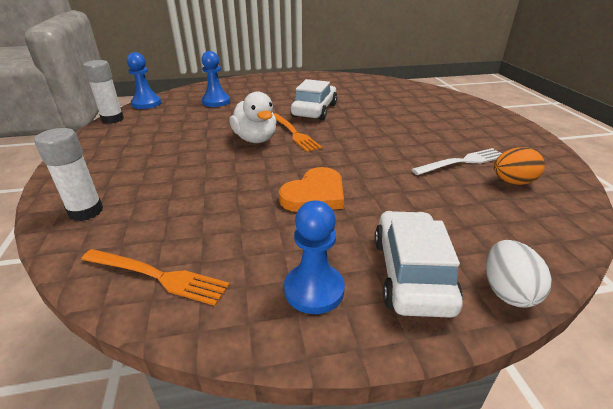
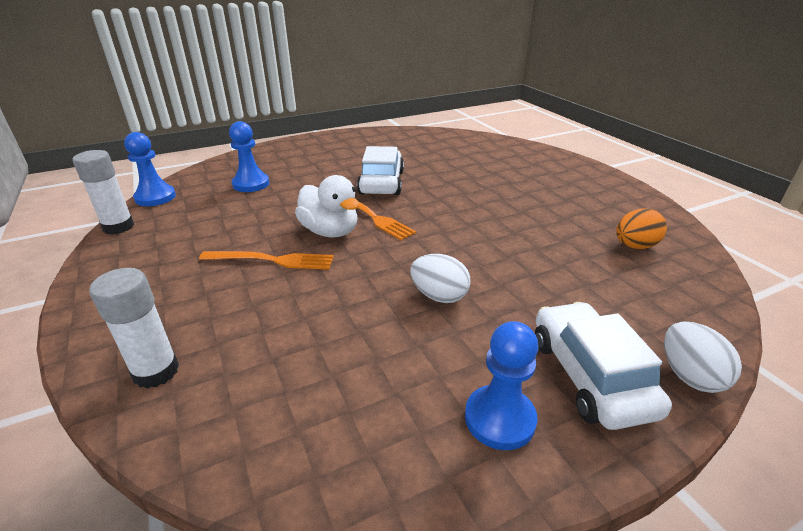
camera: 15 degrees left, 0 degrees up
(158, 276) = (306, 443): orange fork -> orange fork (272, 260)
(315, 195) = (439, 296): orange heart -> white egg
(462, 162) = (575, 229): white fork -> none

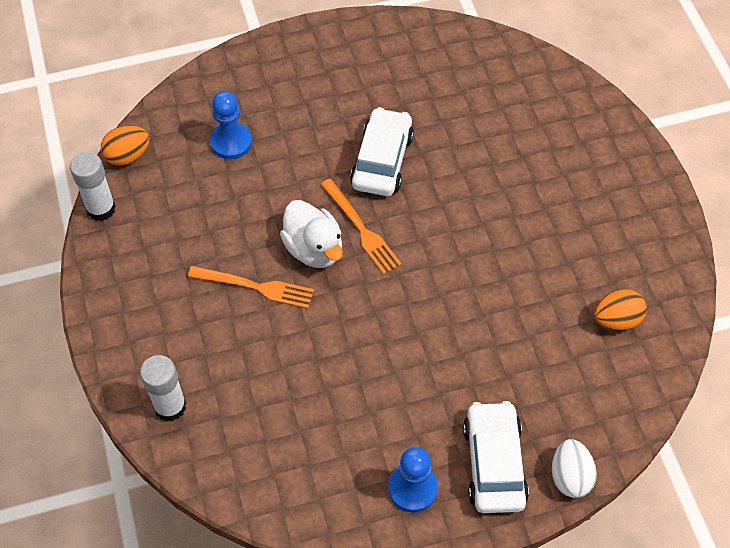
camera: 10 degrees right, 25 degrees up
(155, 197) = (128, 156): blue pawn -> orange egg
(439, 296) = (401, 360): white egg -> none

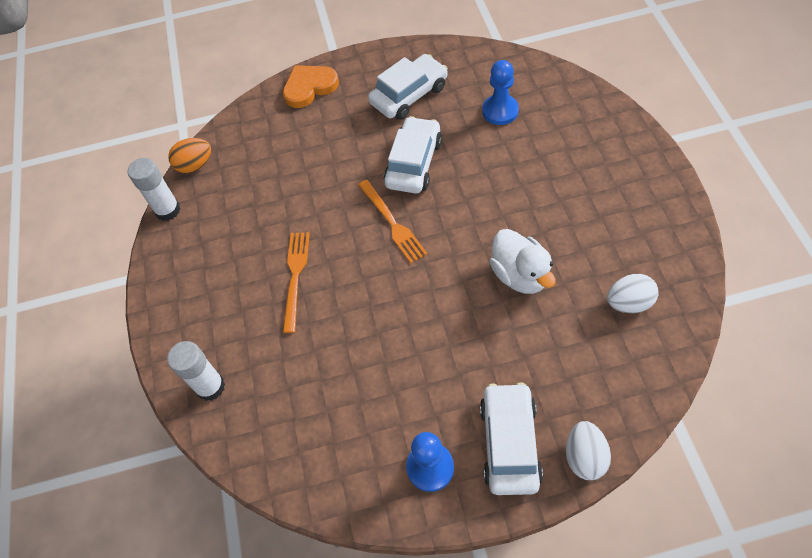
camera: 10 degrees right, 0 degrees up
(231, 142) = (283, 151): blue pawn -> blue pawn (500, 111)
(256, 65) = (309, 87): none -> orange heart
(256, 287) = (295, 276): orange fork -> orange fork turned 105 degrees counterclockwise
(314, 249) = (349, 241): white duck -> white duck (520, 275)
(373, 79) = (409, 95): none -> white car
(616, 320) = (629, 303): orange egg -> white egg

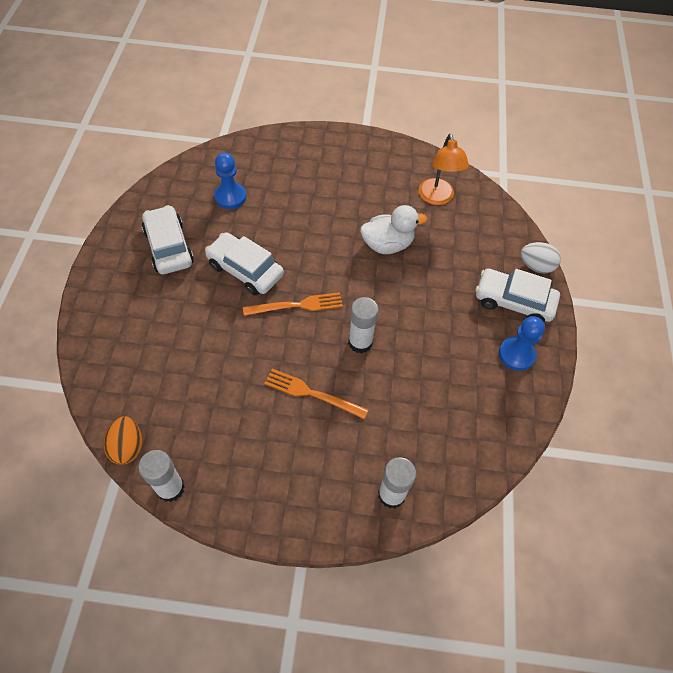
camera: 80 degrees left, 0 degrees up
(309, 87) = (100, 317): orange heart -> none
(373, 296) = (360, 342): none -> white glue stick
(629, 303) = (437, 198): white egg -> orange lamp

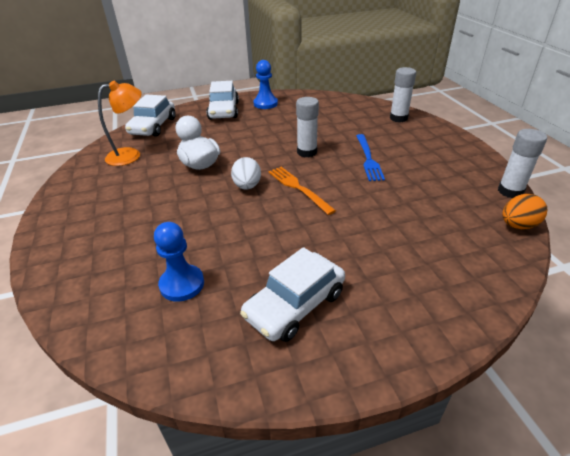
camera: 110 degrees left, 20 degrees down
(245, 270) = (283, 231): white car -> white car (153, 126)
(311, 393) = (368, 159): orange fork -> blue fork
(536, 266) = (186, 109): white egg -> white egg (247, 186)

